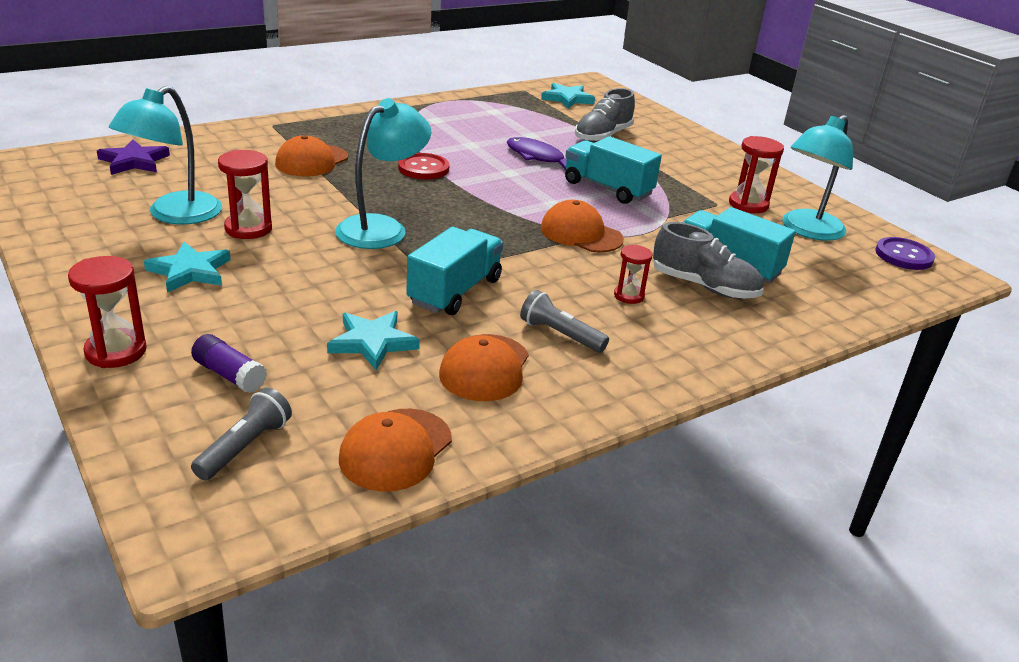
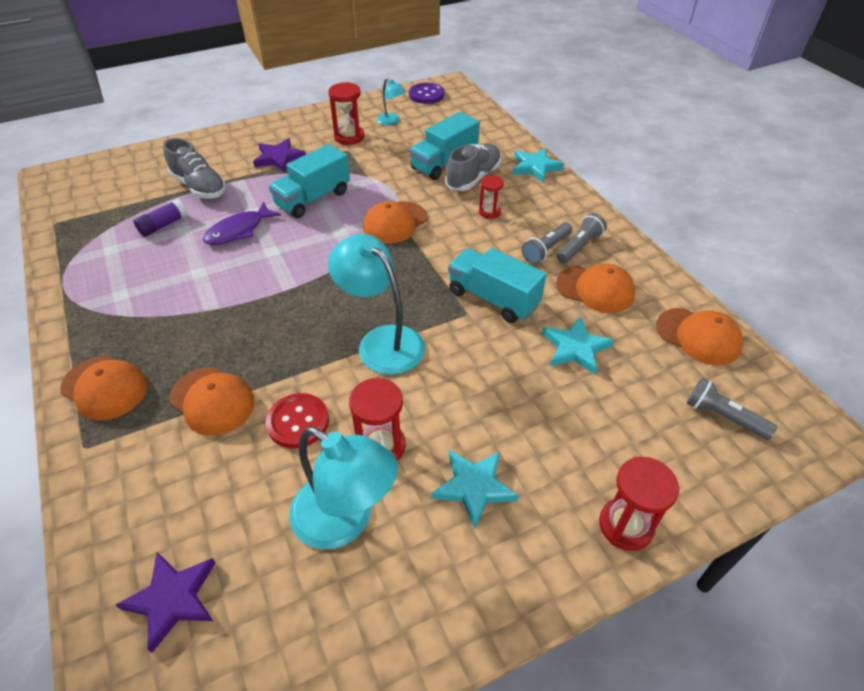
camera: 80 degrees left, 15 degrees up
(229, 375) = (639, 435): purple glue stick -> purple glue stick (163, 225)
(330, 125) = (104, 388): none -> orange cap
(423, 168) = (250, 309): red button -> red button (298, 422)
(567, 99) = (93, 196): turquoise star -> turquoise star (535, 167)
(576, 363) = (579, 246): none -> grey flashlight
(676, 168) = (279, 158): none -> purple star
(807, 231) = (391, 121): turquoise lamp -> turquoise lamp, size x0.52

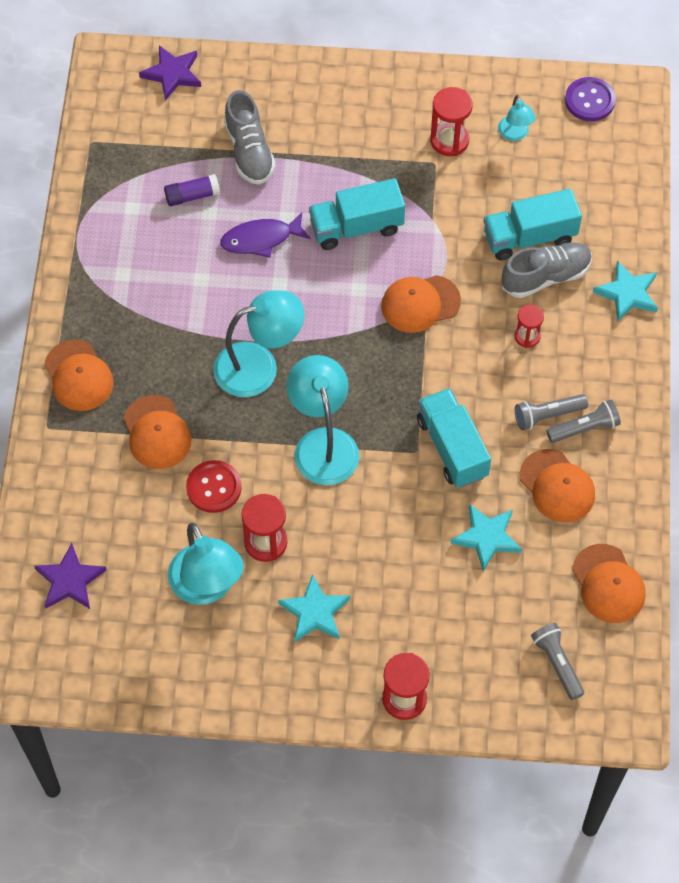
camera: 30 degrees right, 15 degrees up
(279, 158) = (352, 141): purple star -> purple star (172, 74)
(286, 310) = (259, 366): none -> turquoise lamp

